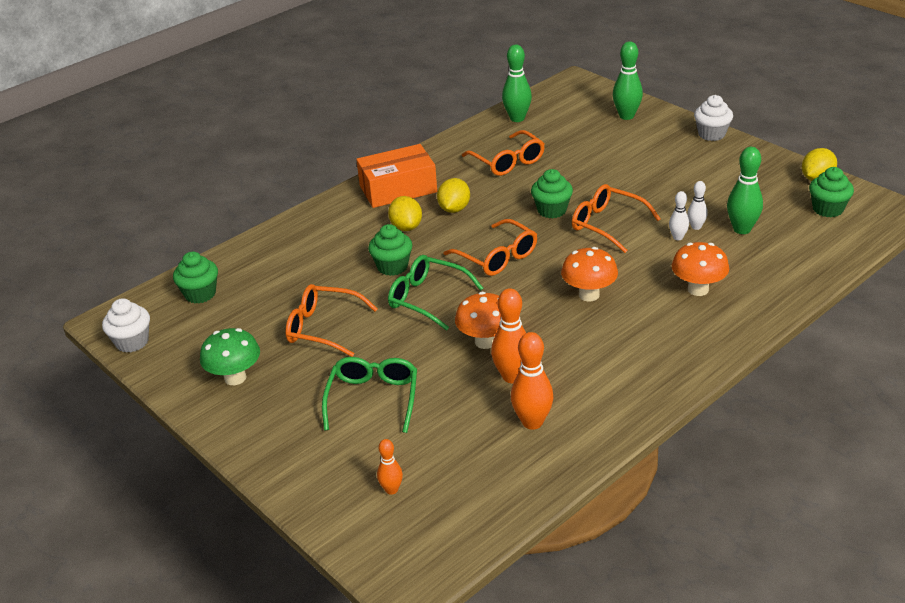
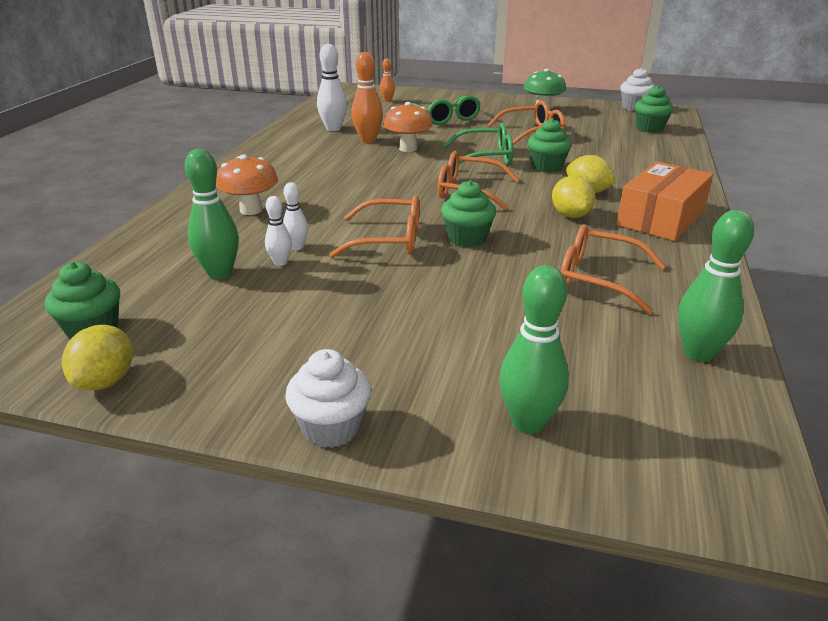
camera: 145 degrees right, 5 degrees down
(532, 422) = (333, 128): orange bowling pin -> white bowling pin
(589, 295) = (354, 186): orange mushroom -> none

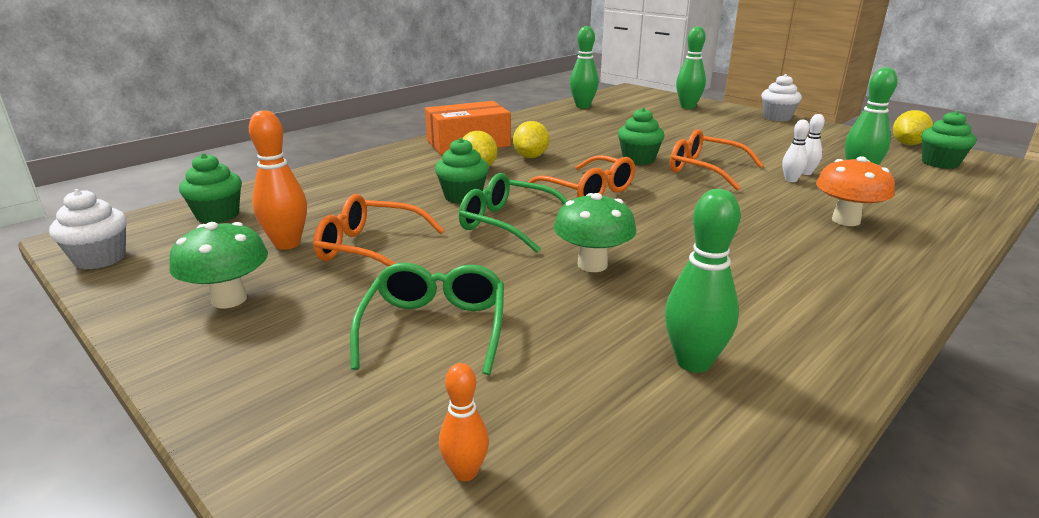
camera: 150 degrees left, 5 degrees down
(333, 128) = (693, 362): white bowling pin -> green bowling pin
(368, 140) = (642, 303): orange bowling pin -> orange bowling pin (287, 244)
(408, 149) = (592, 265): orange mushroom -> green mushroom
(598, 279) = (581, 129): orange glasses -> none

